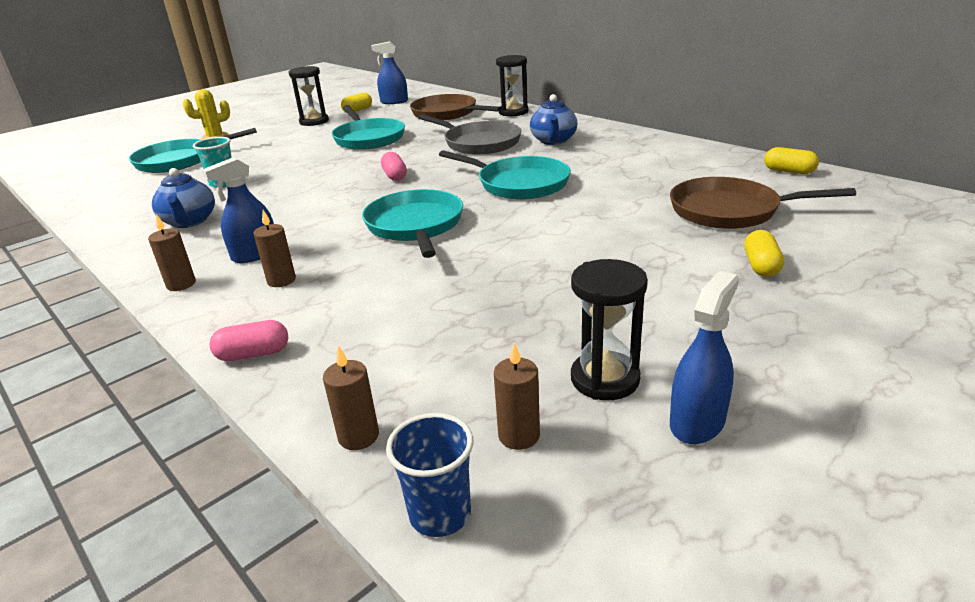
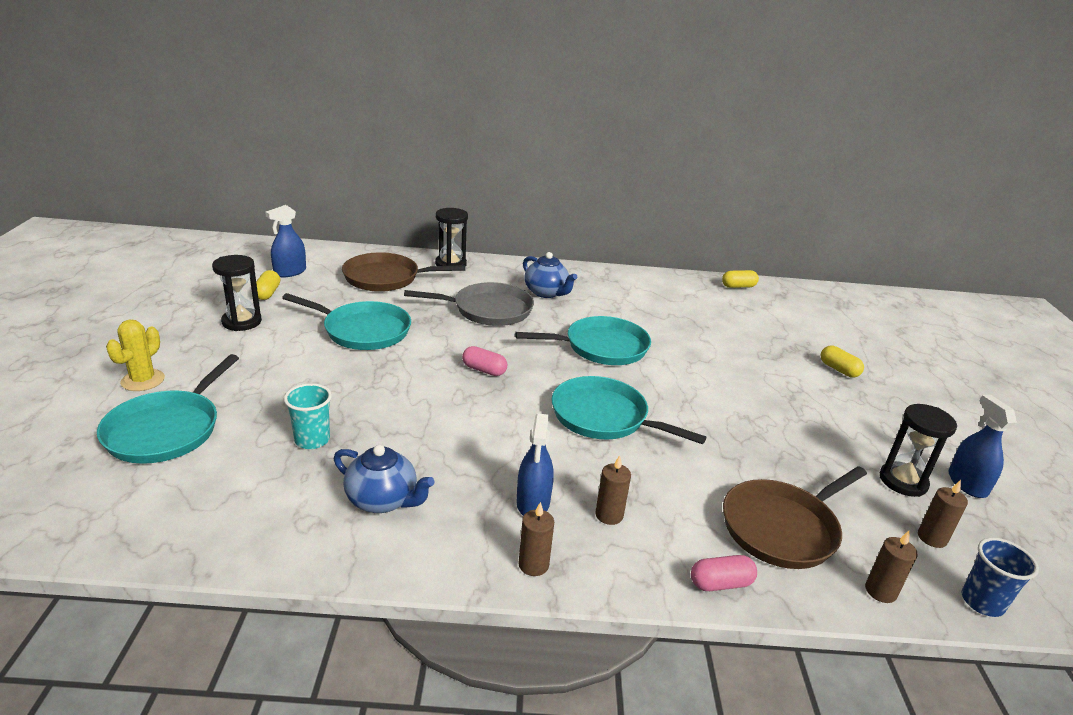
camera: 50 degrees left, 0 degrees up
(253, 354) = (720, 583): pink capsule -> pink capsule turned 45 degrees clockwise
(729, 211) = (761, 331): brown pan -> brown pan (782, 528)

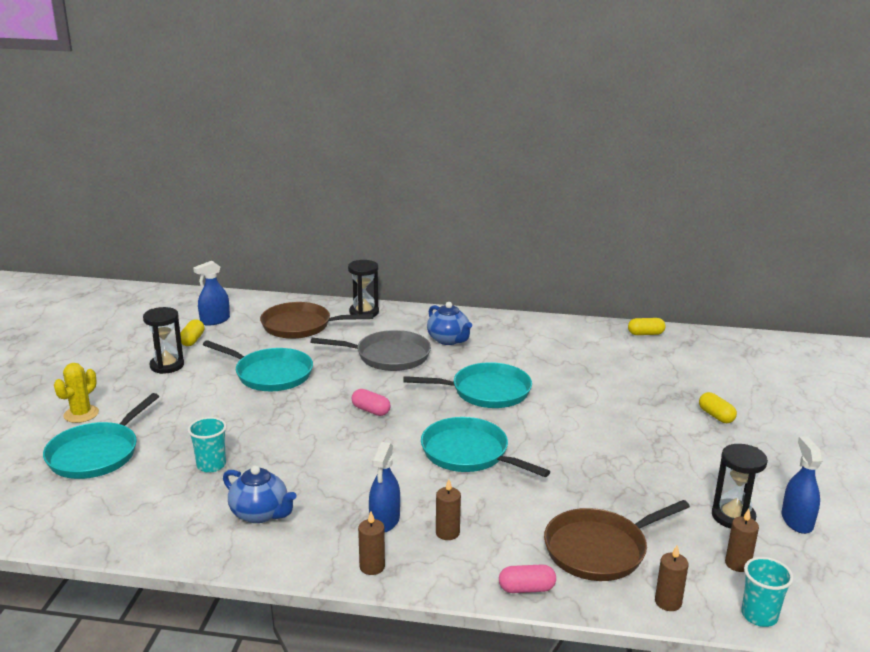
camera: 10 degrees right, 5 degrees down
(982, 602) = (759, 615): blue cup -> turquoise cup

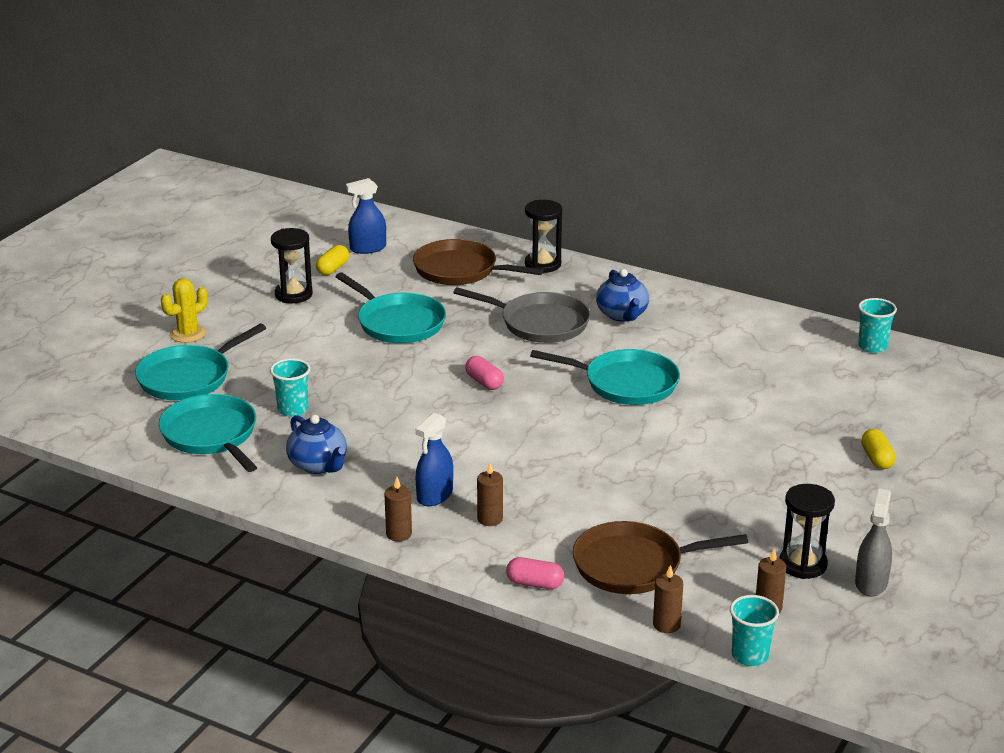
camera: 20 degrees right, 5 degrees up
(468, 453) = (561, 446): turquoise pan -> turquoise pan (211, 435)
(645, 334) = (872, 346): yellow capsule -> turquoise cup
(797, 521) = (871, 583): blue spray bottle -> grey spray bottle

